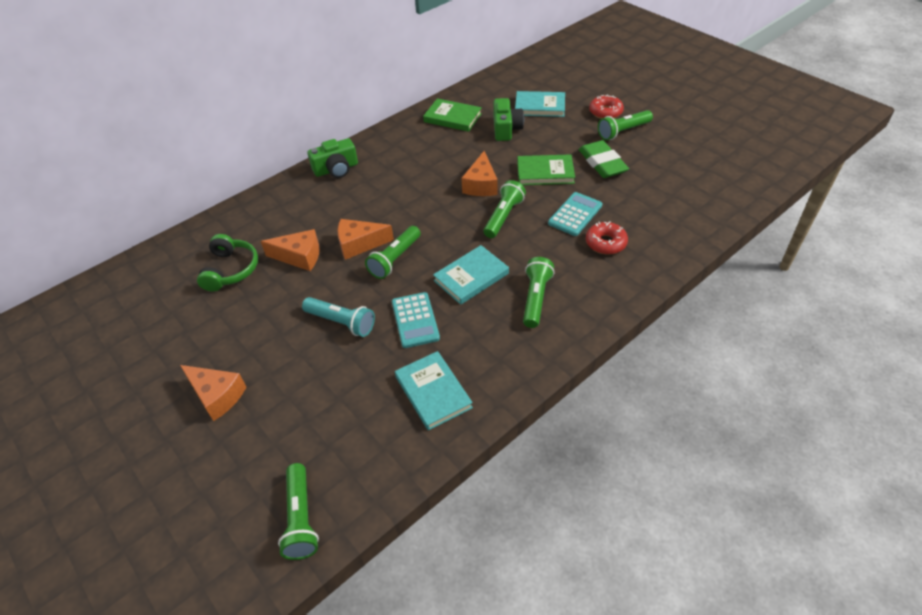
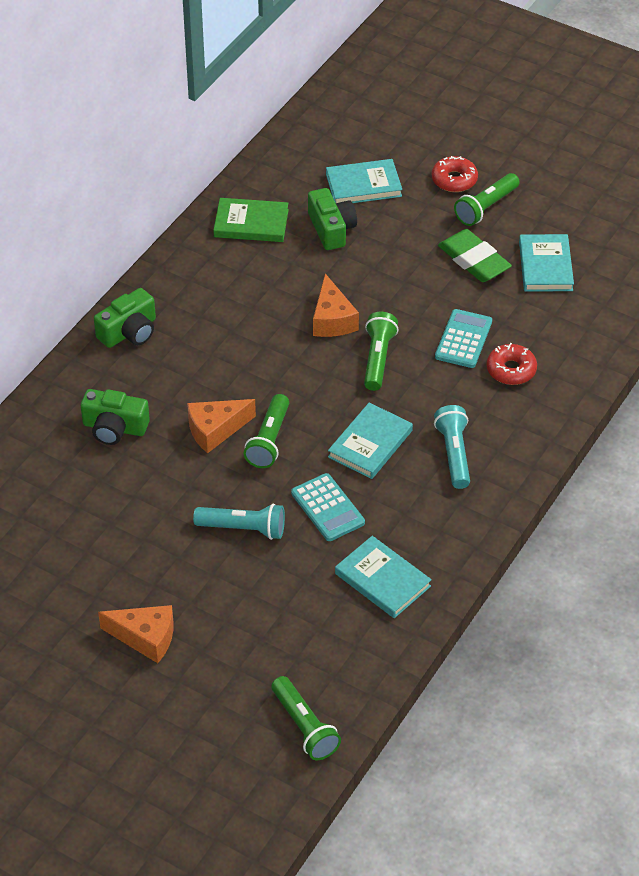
camera: 20 degrees left, 0 degrees up
(231, 270) = (70, 495): green headphones -> none
(290, 229) = (114, 428): none -> green camera
(299, 257) = (148, 461): orange cheese -> none
(535, 298) = (454, 454): green flashlight -> turquoise flashlight
(545, 172) = (407, 287): green book -> none
(656, 175) = (545, 266): none -> turquoise book

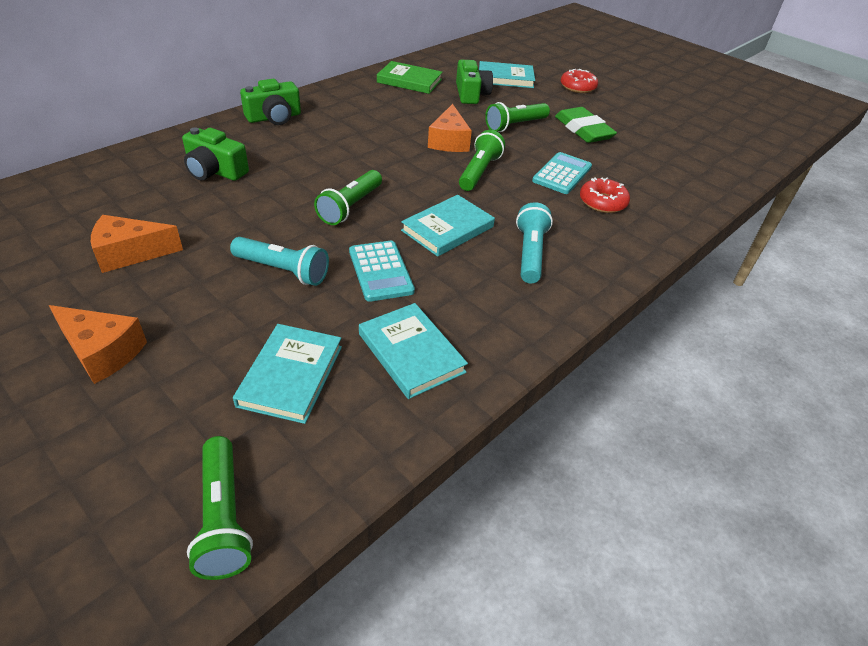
camera: 10 degrees right, 5 degrees down
(215, 430) = (304, 190): orange cheese -> orange cheese (130, 253)
(486, 207) = (600, 104): green flashlight -> green flashlight (515, 125)
(545, 266) = (645, 144): turquoise book -> turquoise book (290, 375)

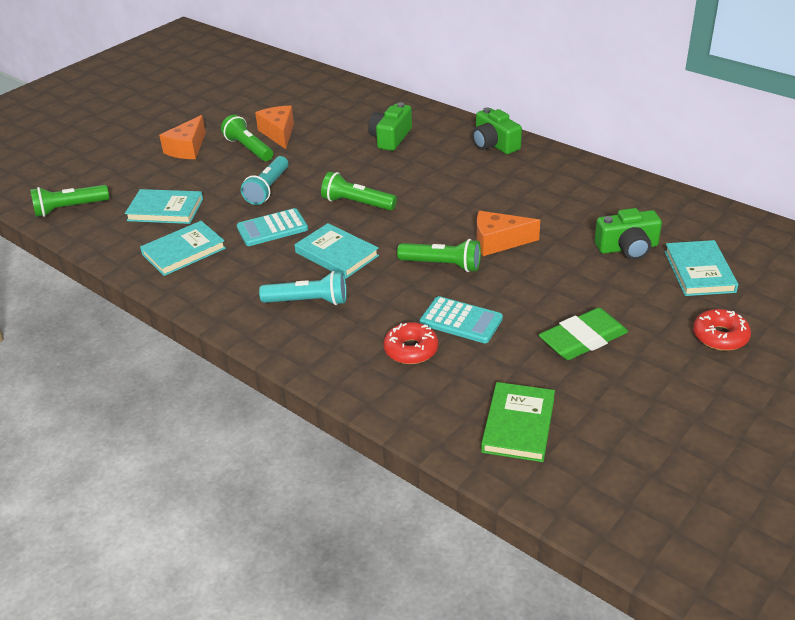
camera: 90 degrees right, 5 degrees down
(409, 81) = (632, 203): green book -> green book (518, 425)
(515, 125) = (562, 284): green flashlight -> green flashlight (248, 148)

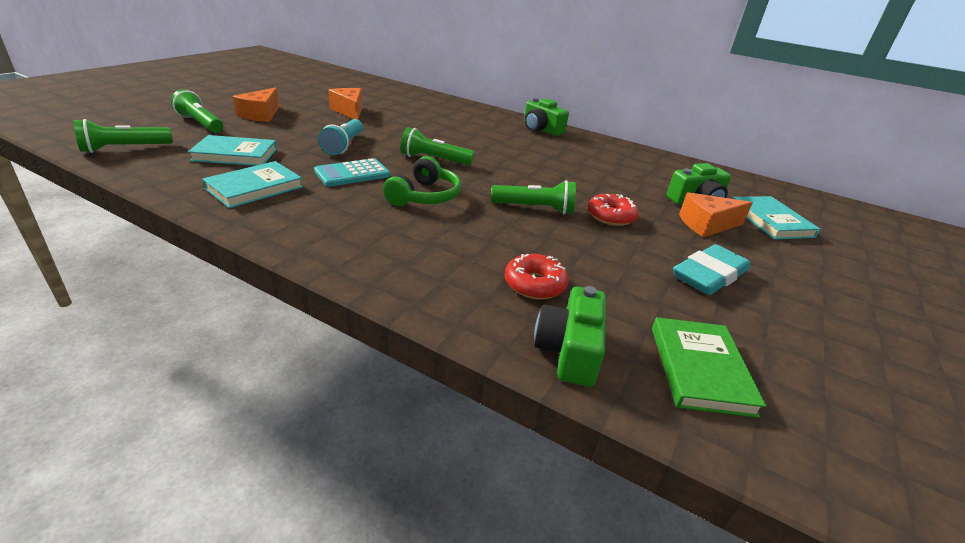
camera: 15 degrees left, 5 degrees down
(248, 148) = (322, 118): green flashlight -> green flashlight (200, 123)
(308, 301) = (403, 235): turquoise flashlight -> none
(336, 254) = (424, 196): turquoise book -> green headphones
(390, 138) = (451, 120): green camera -> green camera (569, 350)
(461, 321) = (576, 257): turquoise calculator -> none
(498, 242) = (579, 193): orange cheese -> orange cheese (707, 225)
(583, 339) = (709, 275): green eraser -> turquoise eraser
(720, 336) = (834, 274): red donut -> red donut (611, 216)

